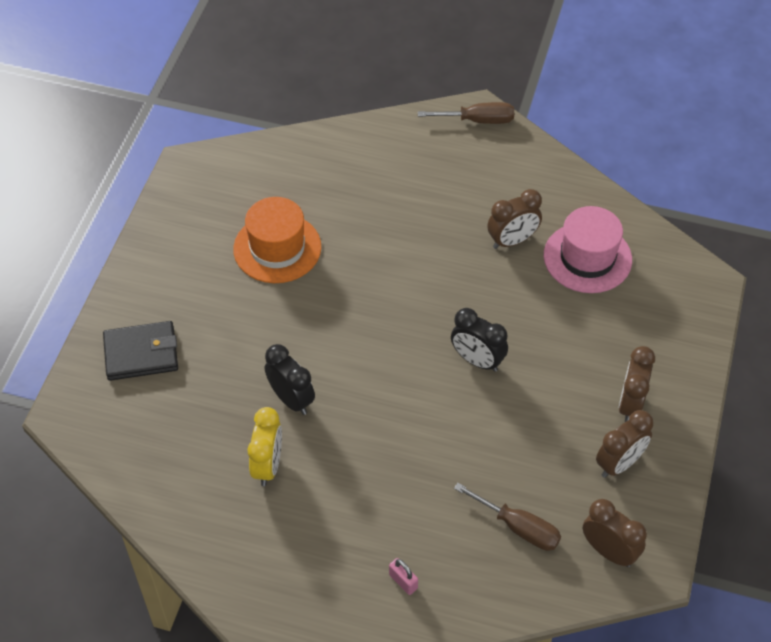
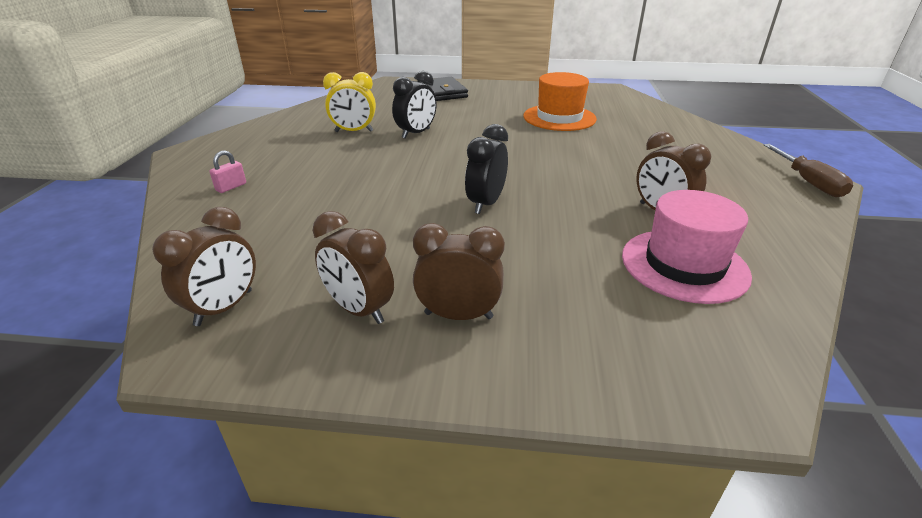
camera: 80 degrees right, 20 degrees down
(518, 527) = (275, 241): brown screwdriver -> none

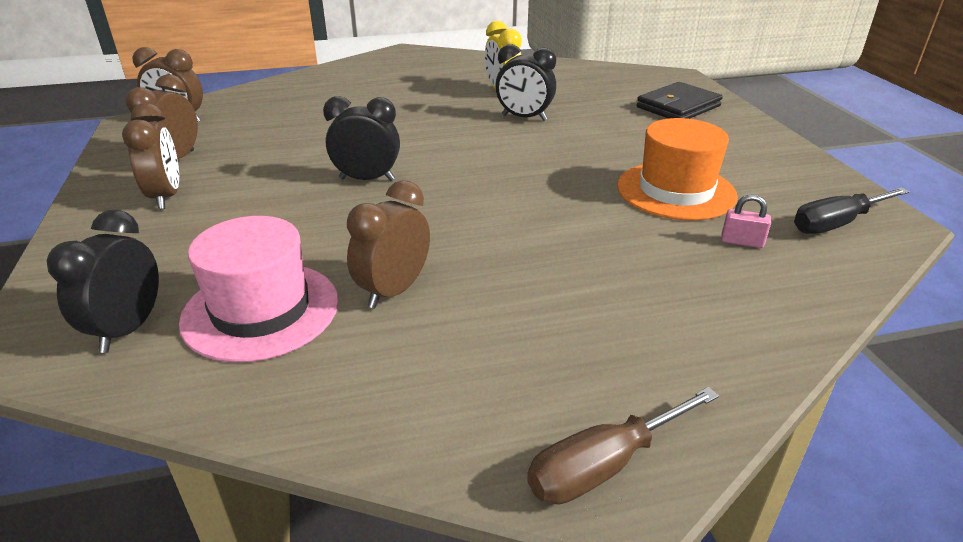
camera: 70 degrees right, 0 degrees up
(231, 187) = (350, 79): pink padlock -> pink padlock (742, 242)
(609, 97) = (836, 224): none -> black screwdriver
(713, 333) = (128, 329): none -> black clock

